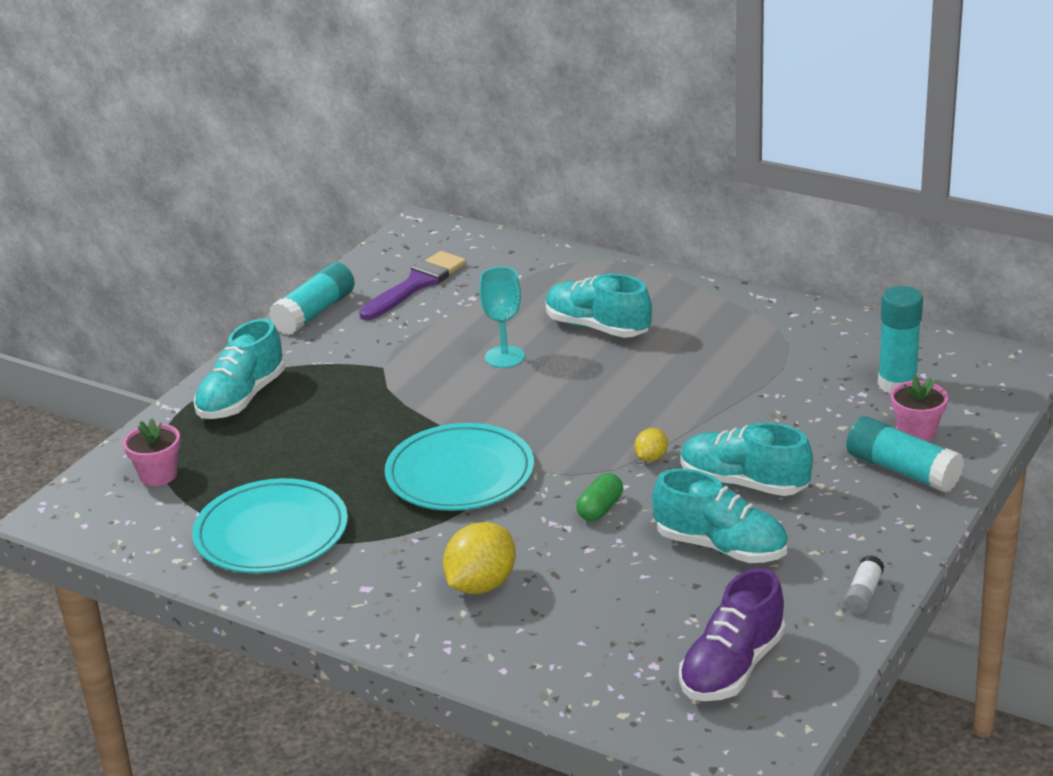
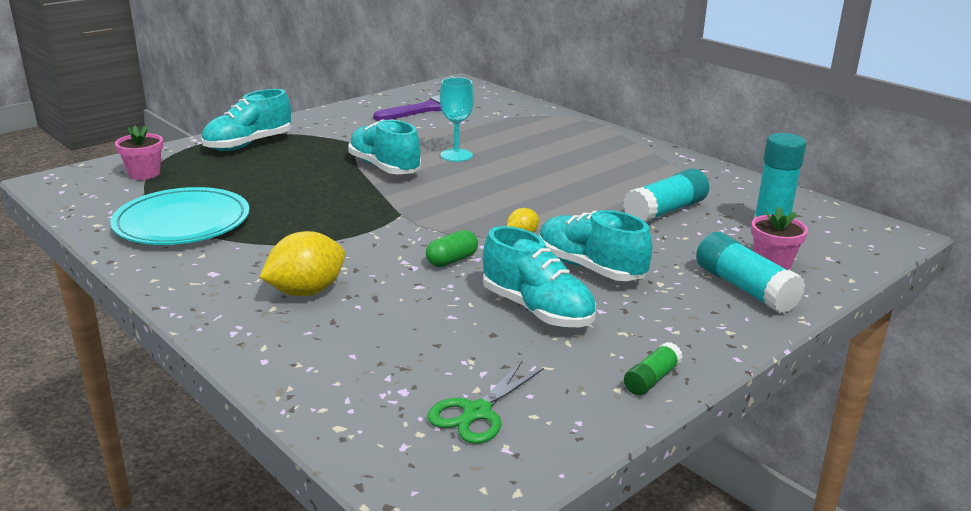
camera: 15 degrees right, 5 degrees down
(314, 313) = (345, 111): turquoise glue stick -> turquoise glue stick (665, 211)
(460, 474) = (359, 215): turquoise plate -> none
(597, 327) = (540, 151): turquoise shoe -> turquoise shoe (384, 167)
(732, 668) = (477, 412): purple shoe -> green scissors
(863, 594) = (652, 379): white glue stick -> green glue stick

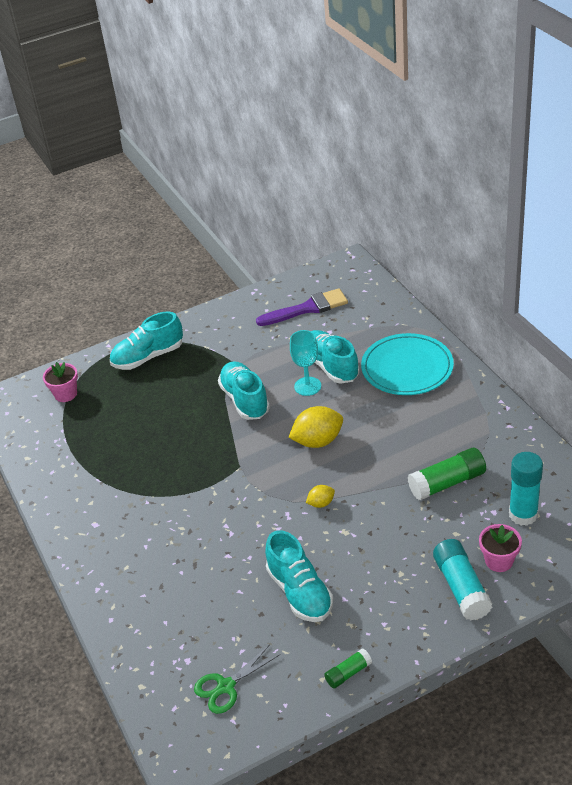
camera: 20 degrees right, 15 degrees up
(182, 222) = (83, 461): turquoise plate -> turquoise plate (407, 368)
(306, 291) = (151, 552): yellow lemon -> yellow lemon (318, 441)
(452, 260) = (259, 528): green capsule -> none
(590, 268) = (356, 549): turquoise shoe -> turquoise shoe (330, 366)
(665, 211) = (447, 483): turquoise glue stick -> green glue stick

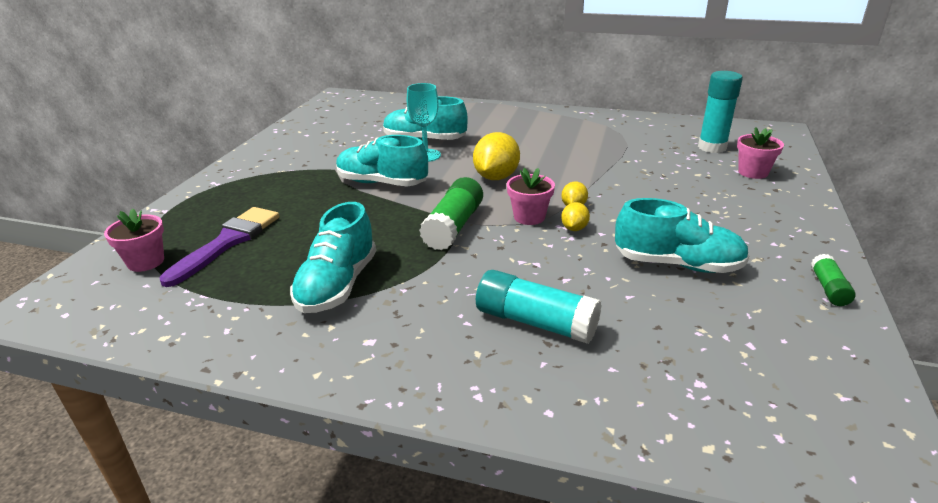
camera: 50 degrees left, 10 degrees down
(148, 357) = (221, 198): turquoise shoe -> turquoise shoe (337, 285)
(226, 686) = (777, 374): green scissors -> none
(281, 493) = (529, 217): none -> pink flower pot
(291, 522) = (574, 228): none -> yellow lemon
(307, 309) = (345, 123): purple brush -> purple brush (227, 242)
(407, 368) = (486, 121): turquoise plate -> none
(447, 483) = (635, 155): green glue stick -> green glue stick (453, 226)
(461, 587) = (767, 196): turquoise glue stick -> turquoise glue stick (535, 322)

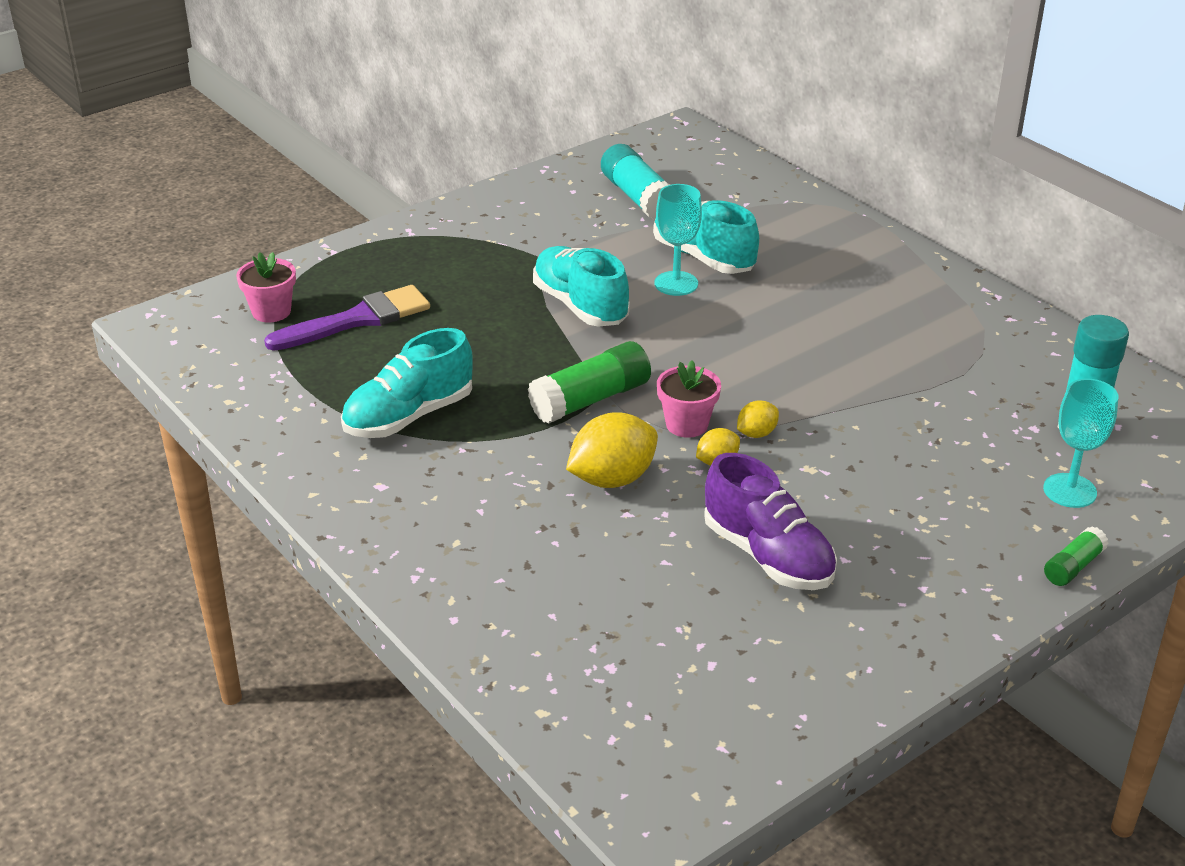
camera: 35 degrees right, 5 degrees up
(496, 177) = (719, 353): yellow lemon -> yellow lemon (612, 479)
(535, 322) = (540, 541): turquoise glue stick -> turquoise glue stick (638, 197)
(677, 264) = (768, 556): turquoise shoe -> purple shoe
(753, 172) = (1069, 491): pink flower pot -> turquoise goblet
(828, 288) = (892, 662): green glue stick -> green glue stick (1073, 566)

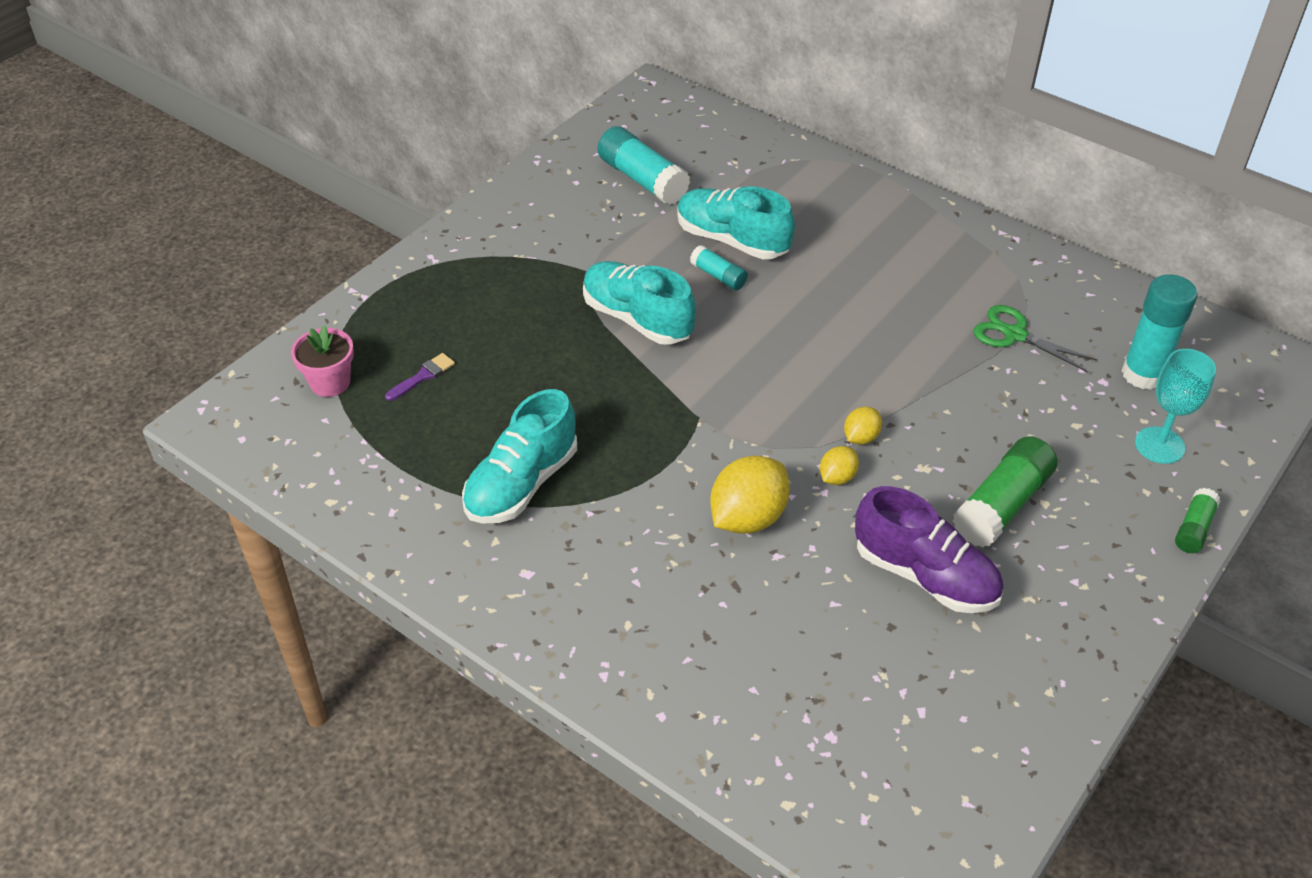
camera: 15 degrees left, 10 degrees up
(357, 320) = (422, 376): purple brush -> purple brush, size x0.46
(590, 399) = (691, 428): green glue stick -> green glue stick (1002, 505)
(676, 283) = (718, 276): turquoise goblet -> turquoise glue stick
(687, 424) = (792, 440): pink flower pot -> none
(957, 375) = (1015, 335): none -> green scissors

